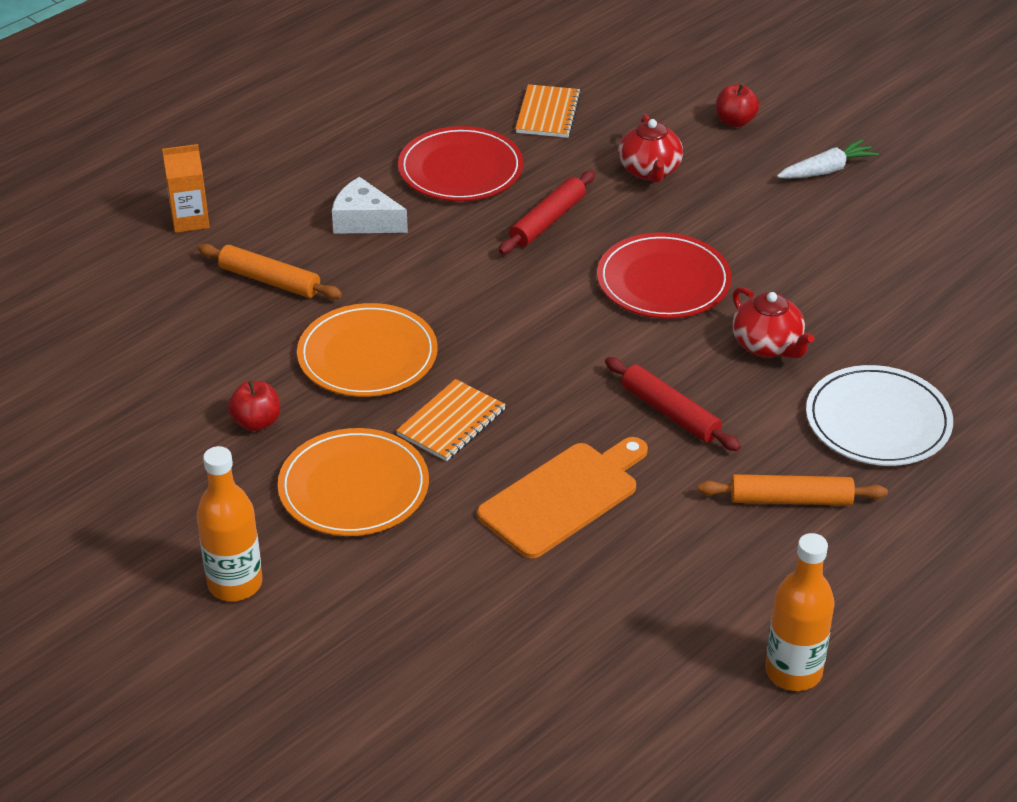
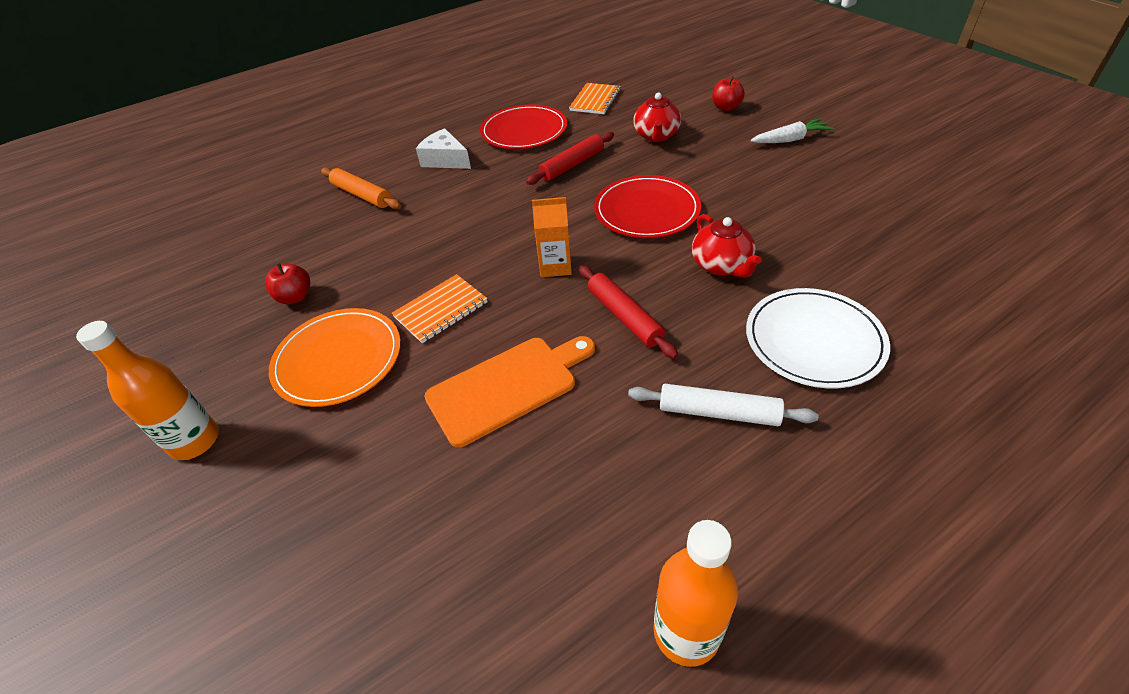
camera: 15 degrees right, 5 degrees up
(190, 220) = (333, 155): orange carton -> orange carton (555, 266)
(367, 355) = (402, 251): orange plate -> none
(791, 499) = (718, 412): orange rolling pin -> white rolling pin

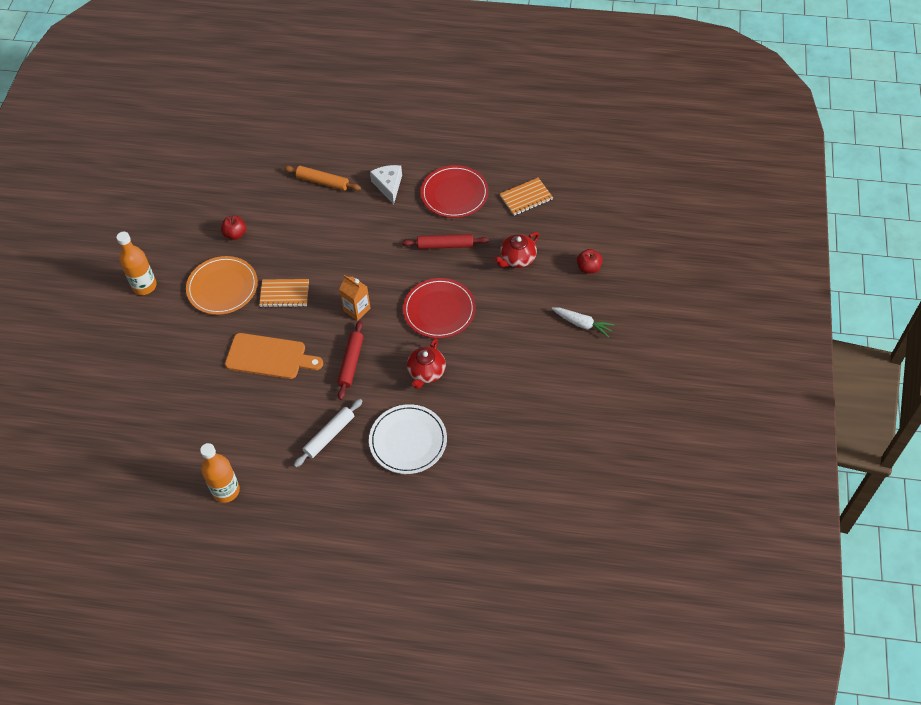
camera: 40 degrees right, 10 degrees up
(362, 195) = (322, 182): orange rolling pin -> orange rolling pin turned 60 degrees counterclockwise
(718, 412) = (329, 435): white rolling pin -> white rolling pin turned 75 degrees clockwise

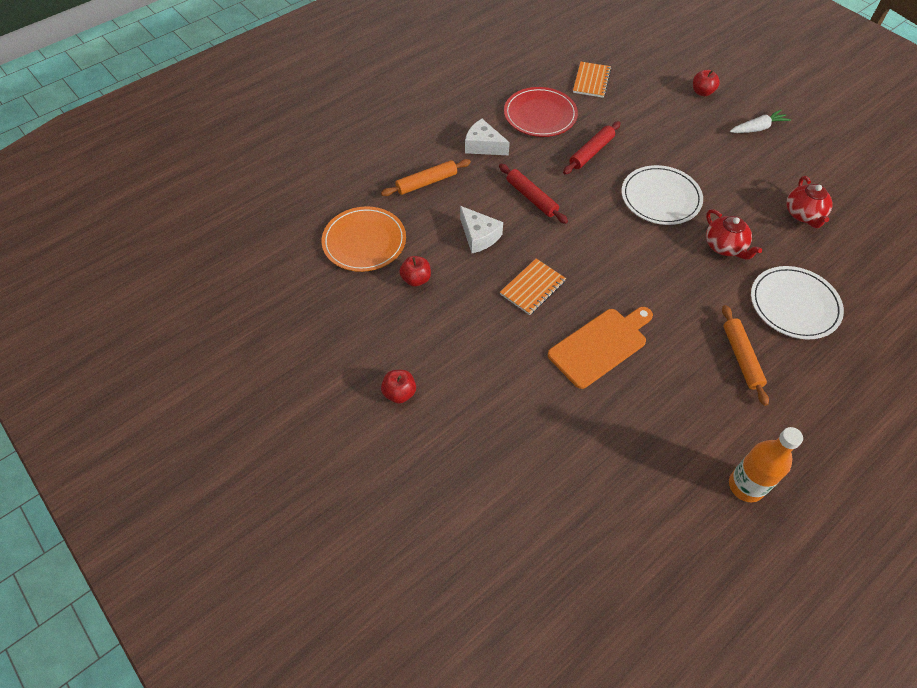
camera: 50 degrees left, 0 degrees up
(144, 286) = (399, 393): orange bottle -> red apple
(222, 287) = (473, 329): orange plate -> orange plate (364, 241)
(302, 239) = (479, 236): none -> white cheese
(329, 435) = (741, 357): white rolling pin -> orange rolling pin
(351, 363) = (666, 290): red rolling pin -> red rolling pin (531, 198)
(357, 309) = (605, 249): orange carton -> none
(439, 310) = (660, 198): red plate -> white plate
(517, 259) = (652, 122): red teapot -> red teapot (803, 215)

